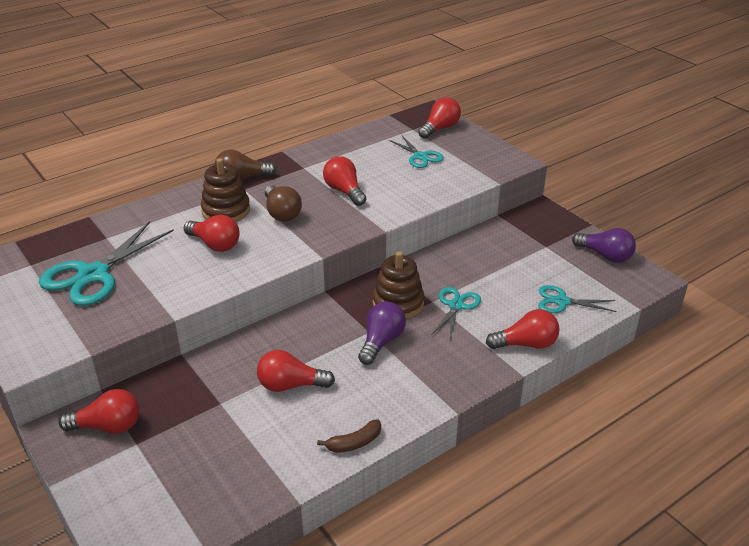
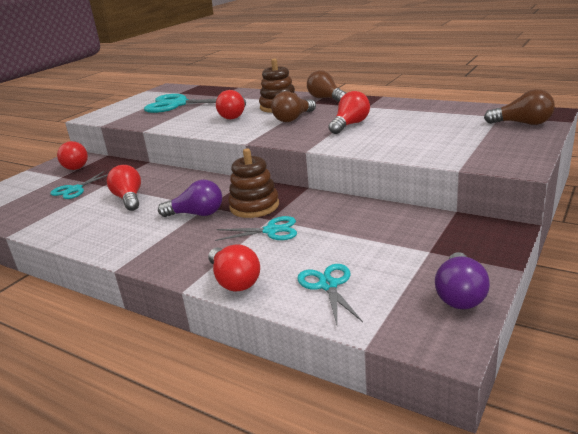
camera: 70 degrees right, 10 degrees down
(354, 443) = (69, 237): brown banana -> none
(420, 156) = (452, 130): turquoise scissors -> turquoise scissors (75, 189)
(440, 128) = (522, 123): red light bulb -> brown light bulb

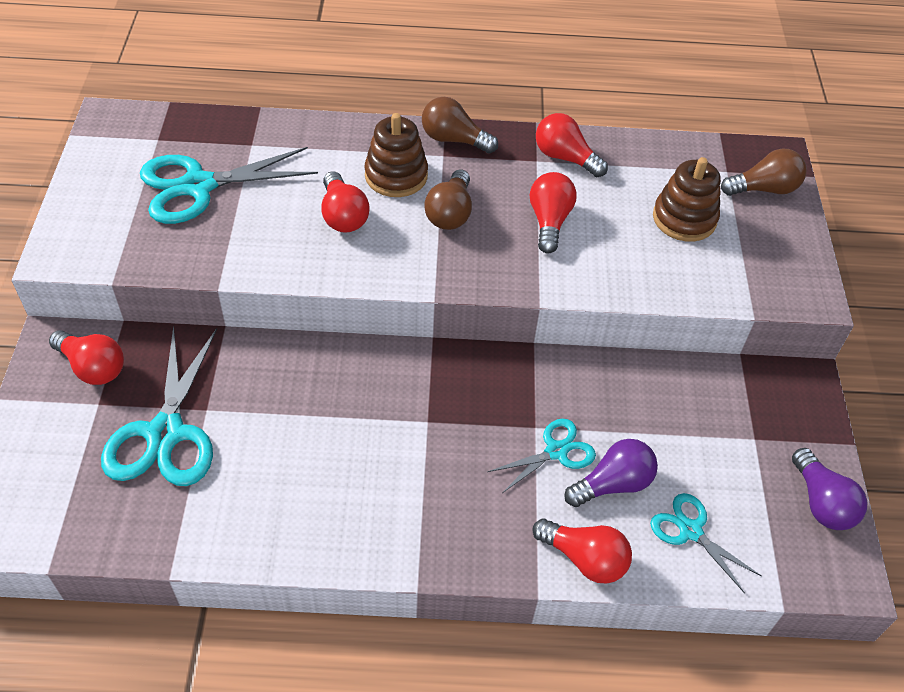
camera: 35 degrees left, 25 degrees up
(75, 189) = (165, 433): turquoise scissors -> turquoise scissors, size x1.79
(129, 199) = (287, 434): red light bulb -> red light bulb (565, 158)
(197, 214) = (427, 443): purple light bulb -> purple light bulb (613, 484)
(254, 206) = (494, 405): brown stacking toy -> brown stacking toy (684, 218)

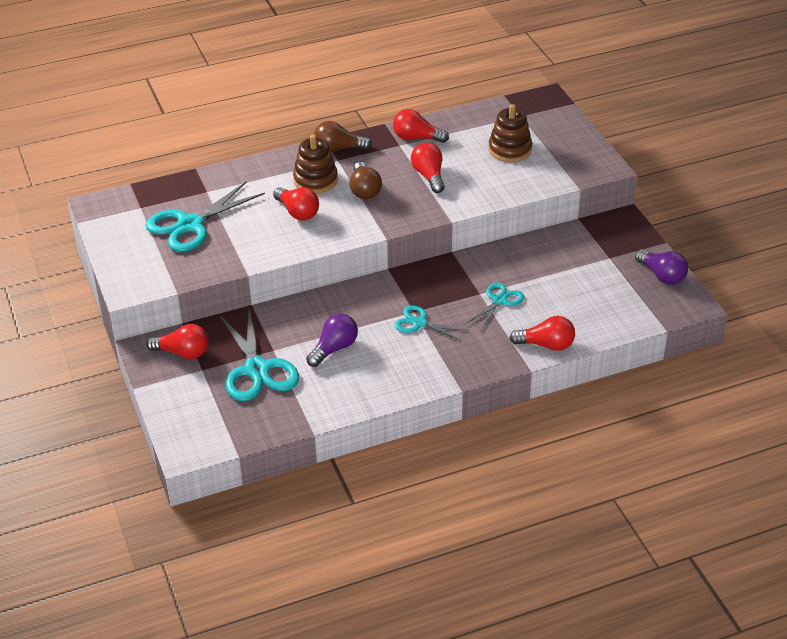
camera: 20 degrees left, 10 degrees down
(613, 484) = (541, 305): purple light bulb -> purple light bulb (334, 348)
(690, 531) = (597, 312): turquoise scissors -> turquoise scissors (419, 323)
(764, 189) = (548, 119): brown light bulb -> none

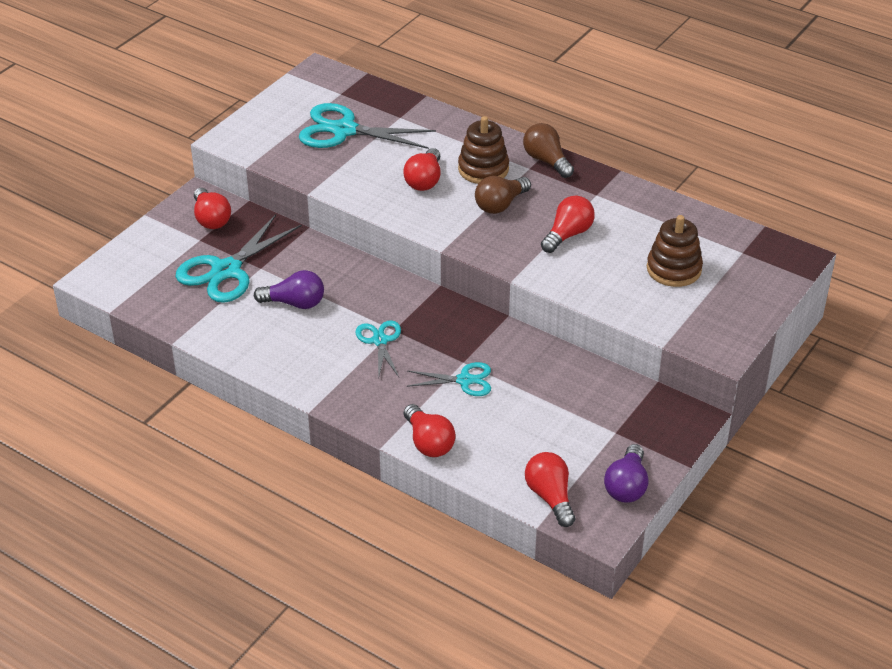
camera: 55 degrees right, 0 degrees up
(416, 138) = (620, 200): red light bulb -> red light bulb (550, 497)

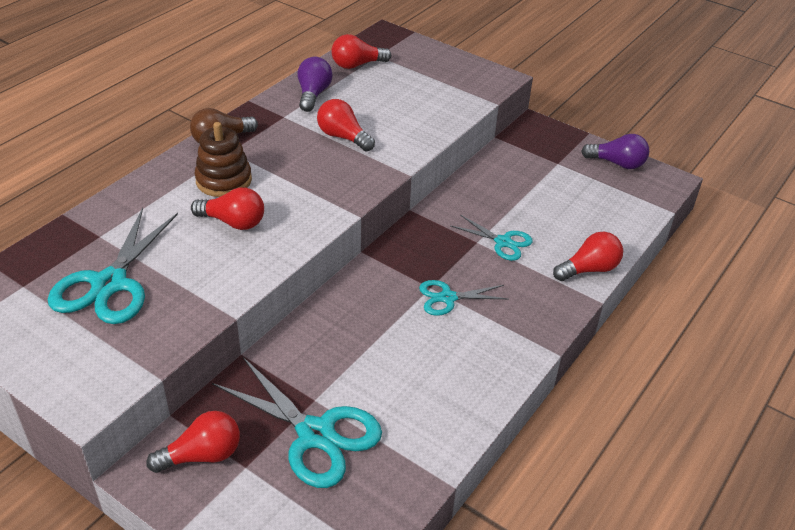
camera: 90 degrees left, 0 degrees up
(295, 303) = (383, 366): purple light bulb -> purple light bulb (313, 94)
(464, 380) = (503, 242): turquoise scissors -> turquoise scissors turned 120 degrees clockwise
(500, 205) = (288, 173): brown light bulb -> none
(550, 497) = (639, 202): red light bulb -> red light bulb (357, 65)
(674, 269) = (398, 88): brown stacking toy -> none

